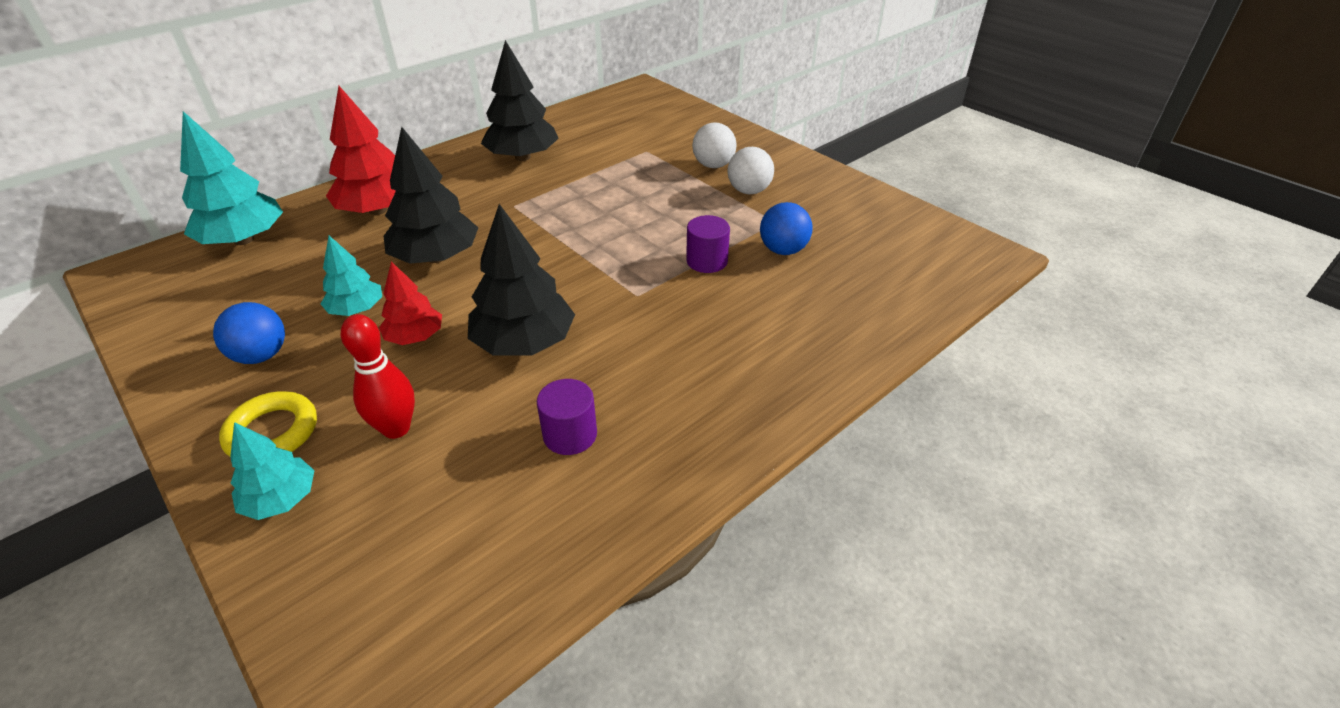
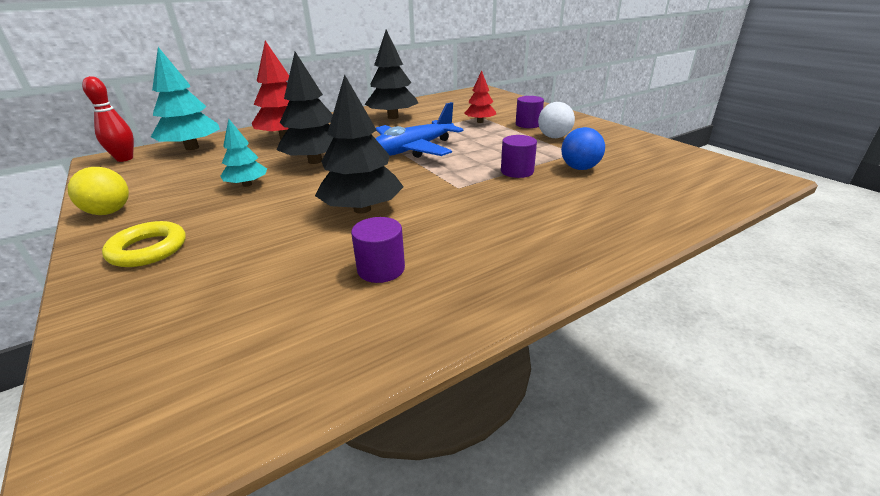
camera: 10 degrees right, 10 degrees down
(185, 374) = (109, 212): none -> yellow ball
(261, 355) = (167, 205): blue ball -> none
(281, 499) = (128, 293): turquoise tree -> none
(396, 428) = (242, 254): red bowling pin -> red bowling pin (124, 159)
(415, 337) = (281, 201): red tree -> red tree (480, 122)
(566, 227) = (413, 150): none -> blue plane
(713, 165) = (528, 124): white ball -> purple cylinder

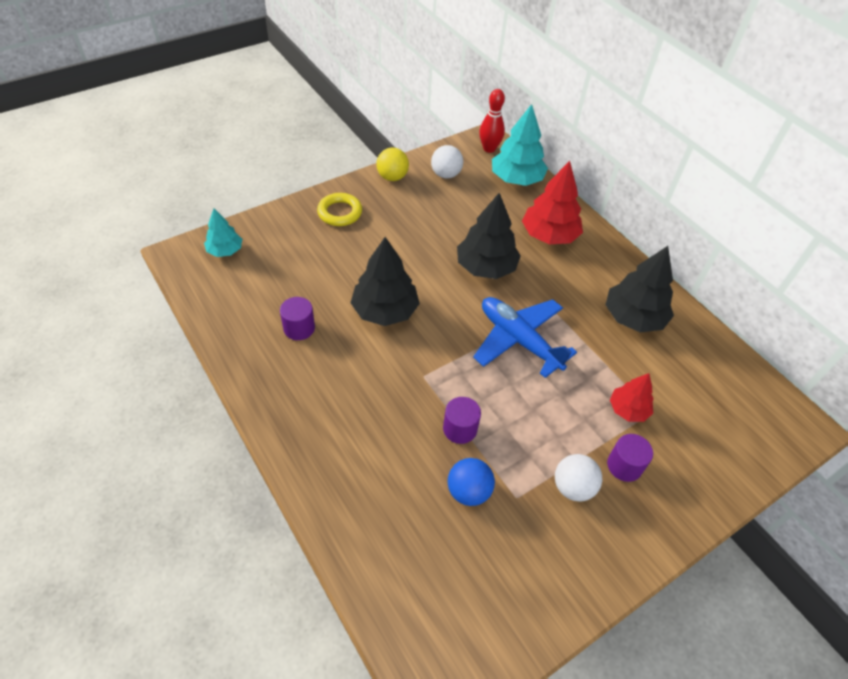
camera: 85 degrees right, 20 degrees up
(144, 180) = (446, 174): none -> white ball
(247, 185) = (434, 234): turquoise tree -> turquoise tree (225, 250)

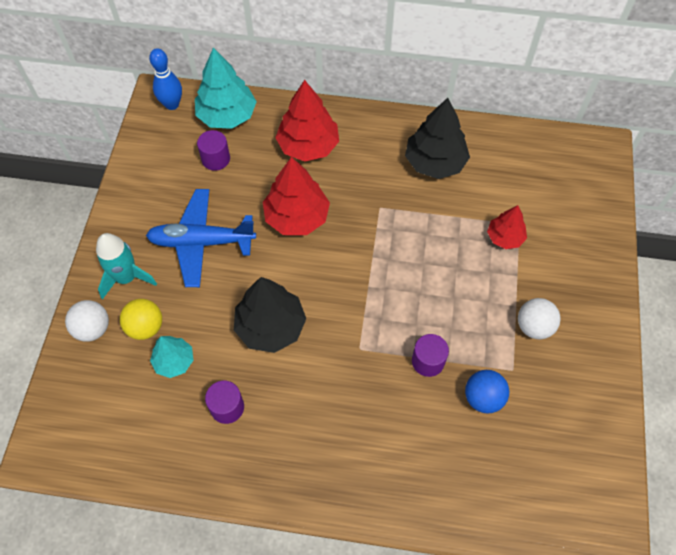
camera: 45 degrees left, 10 degrees up
(225, 250) = (76, 407): turquoise tree -> turquoise tree (174, 361)
(340, 212) = (126, 278): yellow ring -> turquoise rocket
(392, 177) = (127, 203): yellow ball -> yellow ball (145, 327)
(446, 174) = (167, 161): white ball -> white ball (93, 329)
(486, 267) = (297, 217): black tree -> red tree
(489, 149) = (172, 104): red bowling pin -> blue bowling pin
(519, 340) = (387, 254): blue plane -> blue plane (201, 242)
(624, 465) = (544, 280): purple cylinder -> purple cylinder (216, 159)

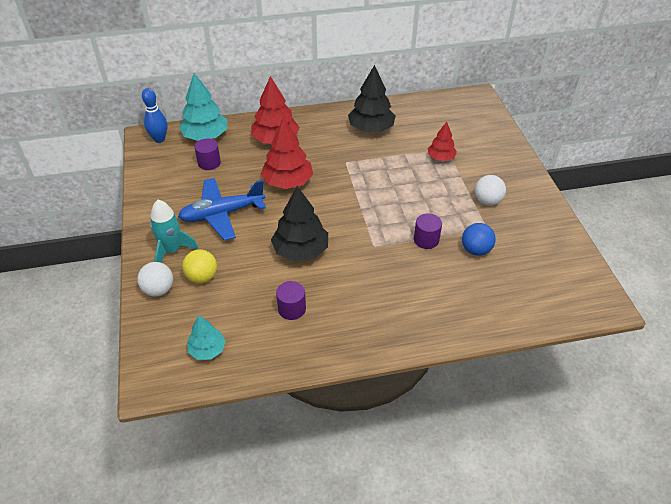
camera: 20 degrees left, 15 degrees down
(174, 361) = (235, 292): turquoise tree -> turquoise tree (207, 349)

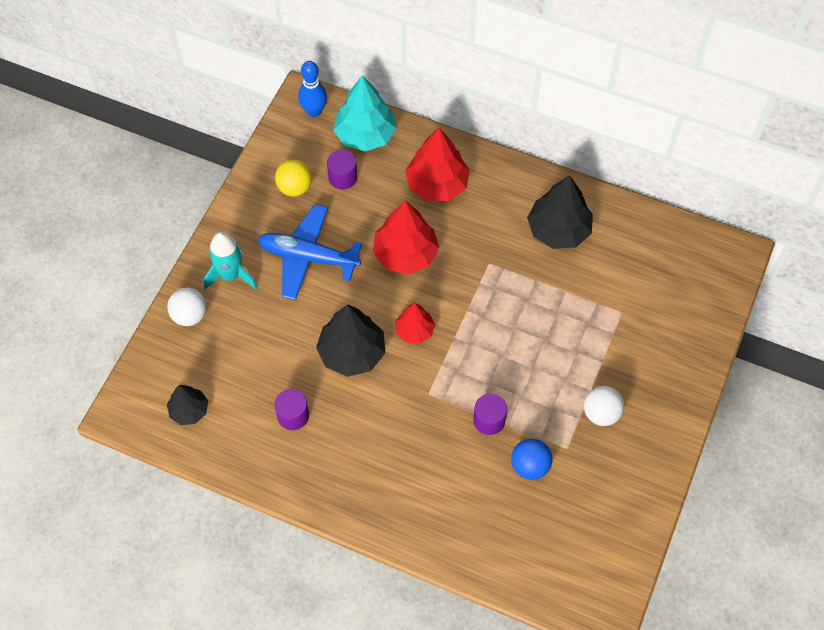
camera: 35 degrees right, 15 degrees up
(202, 277) = (237, 325): yellow ball -> yellow ball (295, 188)
(207, 349) = (189, 410): turquoise tree -> black tree
(441, 157) = (603, 321): red tree -> red tree (414, 331)

